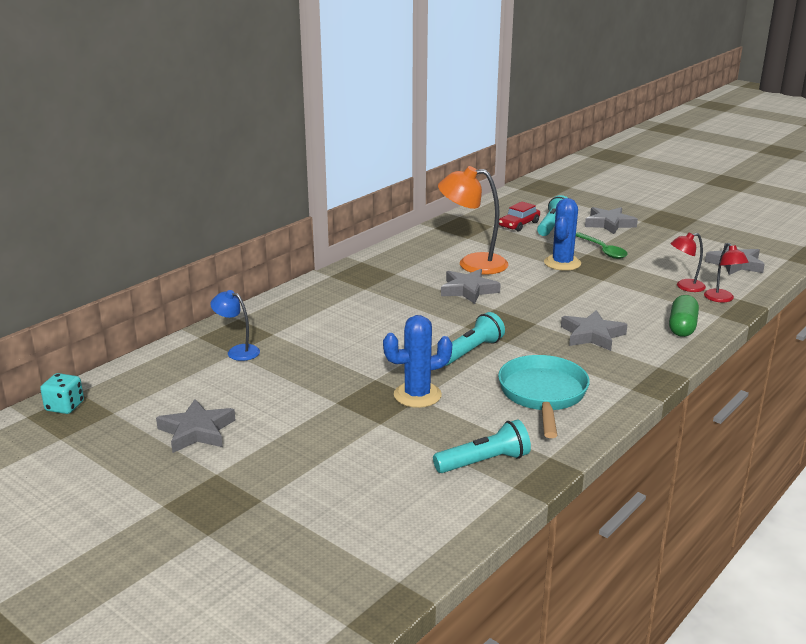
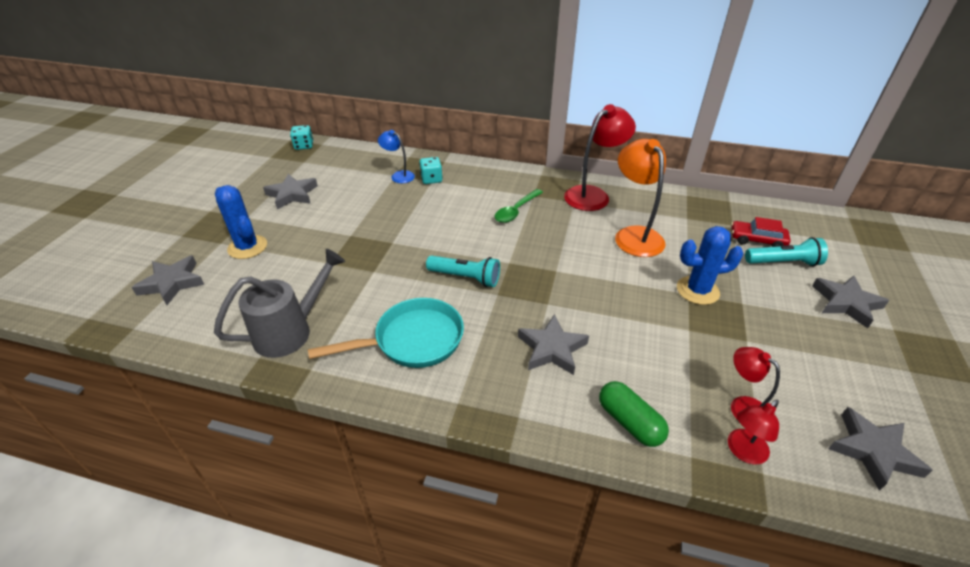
camera: 65 degrees right, 15 degrees up
(237, 351) = (398, 175): blue lamp -> blue lamp turned 60 degrees counterclockwise
(270, 333) = (431, 179): none -> turquoise dice
(393, 262) = (593, 195): none -> red lamp
(417, 395) = (378, 269): blue cactus -> blue cactus (247, 247)
(468, 290) = (579, 247): grey star -> grey star (172, 283)
(484, 462) = (291, 331): turquoise flashlight -> grey watering can
(602, 250) = (765, 313): green spoon -> green spoon (516, 211)
(682, 327) = (629, 422): green capsule -> green capsule turned 60 degrees clockwise

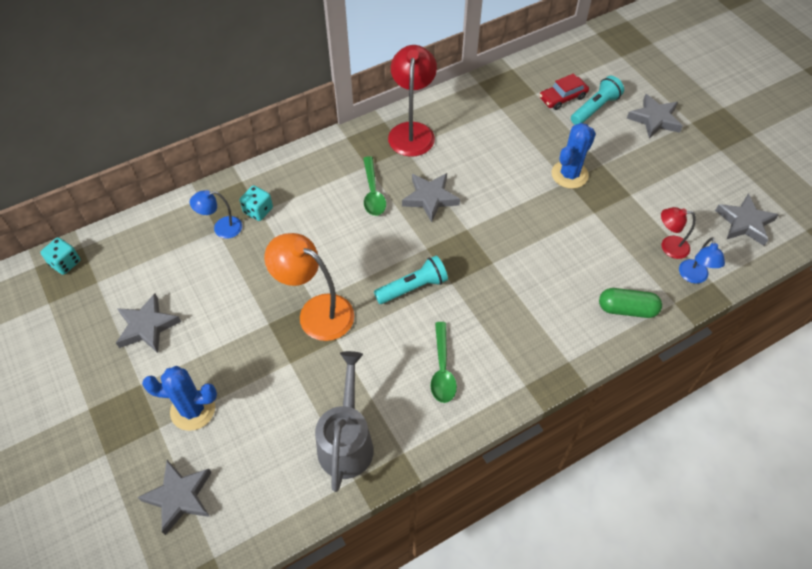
camera: 45 degrees left, 15 degrees up
(412, 340) = (442, 369): turquoise pan -> green spoon
(551, 348) = (534, 296): grey star -> grey star (430, 198)
(634, 235) = (483, 153): orange lamp -> orange lamp (316, 312)
(743, 452) = (694, 277): red lamp -> blue lamp

